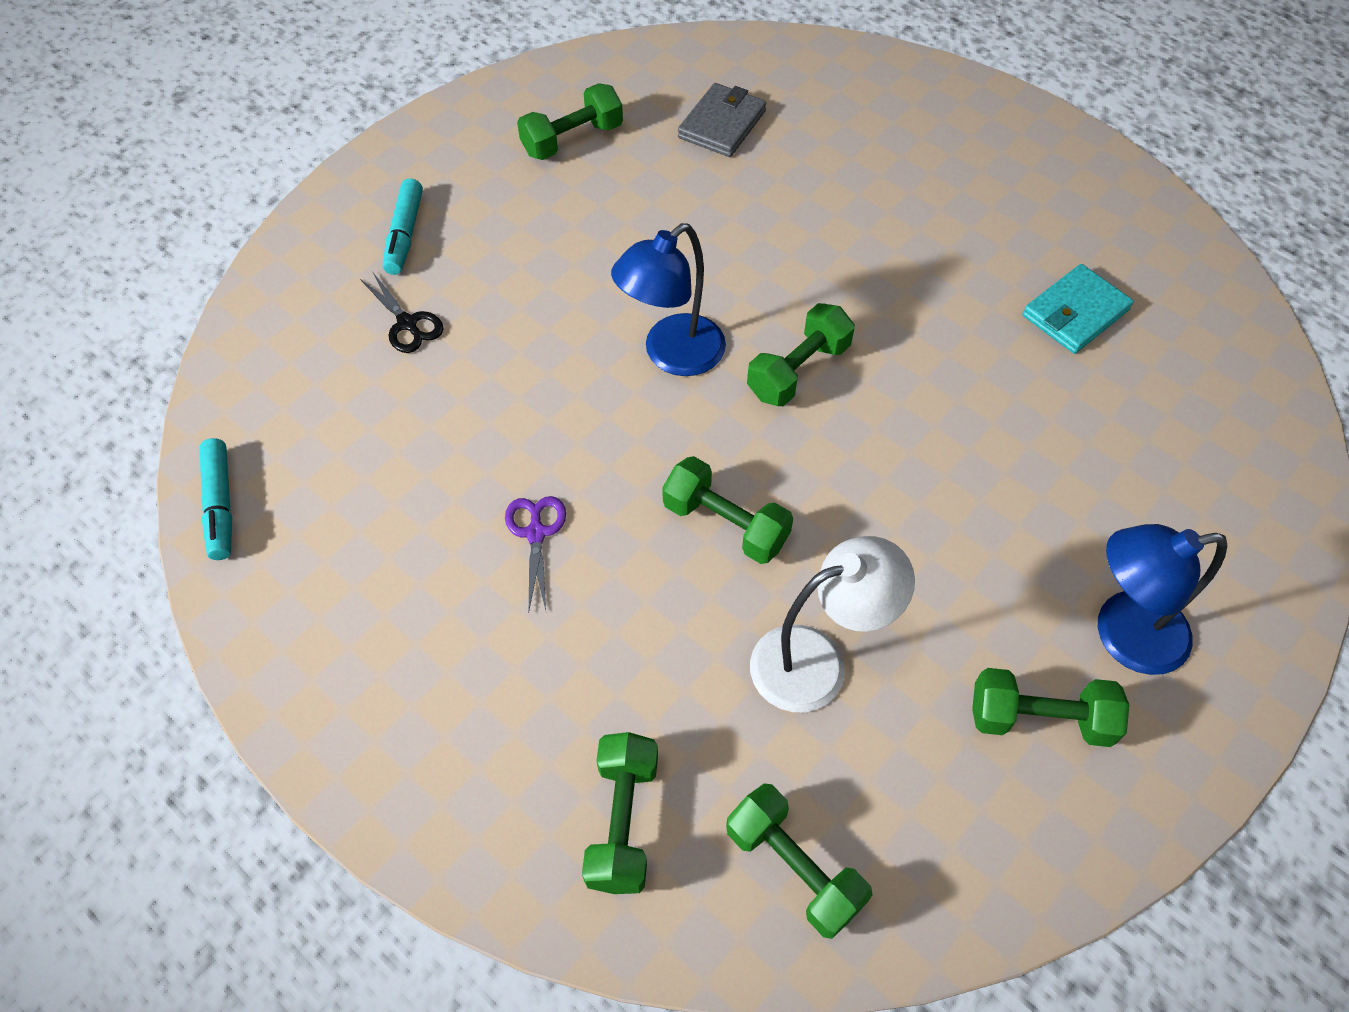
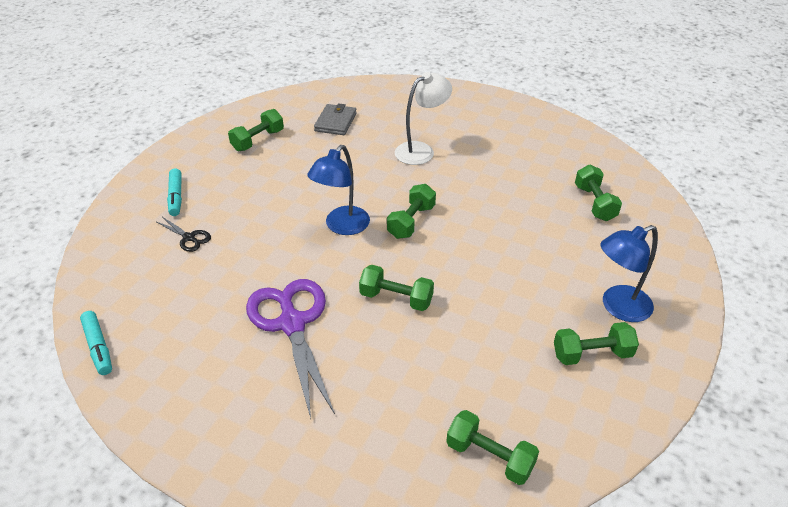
camera: 15 degrees left, 15 degrees down
(536, 533) = (292, 324): purple scissors -> purple scissors, size x2.27
(622, 821) = (386, 457): green dumbbell -> green dumbbell (594, 203)
(817, 661) = (467, 353): white lamp -> white lamp (421, 150)
(1075, 313) = (540, 173): turquoise wallet -> none

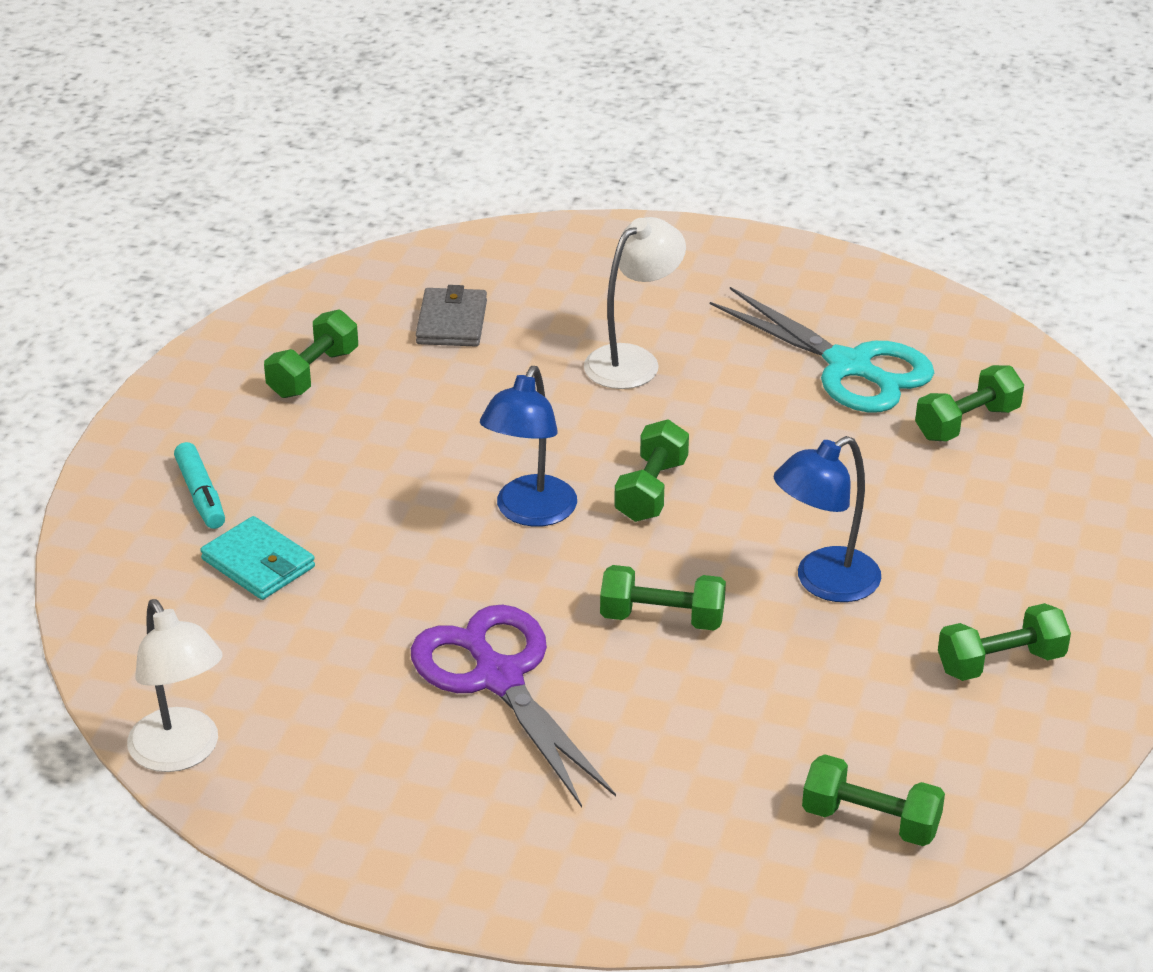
camera: 10 degrees left, 5 degrees down
(98, 347) = (181, 753): turquoise marker -> white lamp
(189, 238) = (258, 563): black scissors -> turquoise wallet
(535, 165) = (849, 366): none -> turquoise scissors
(594, 203) = (967, 423): green dumbbell -> green dumbbell turned 75 degrees clockwise
(618, 307) = (1032, 588): blue lamp -> blue lamp (824, 583)

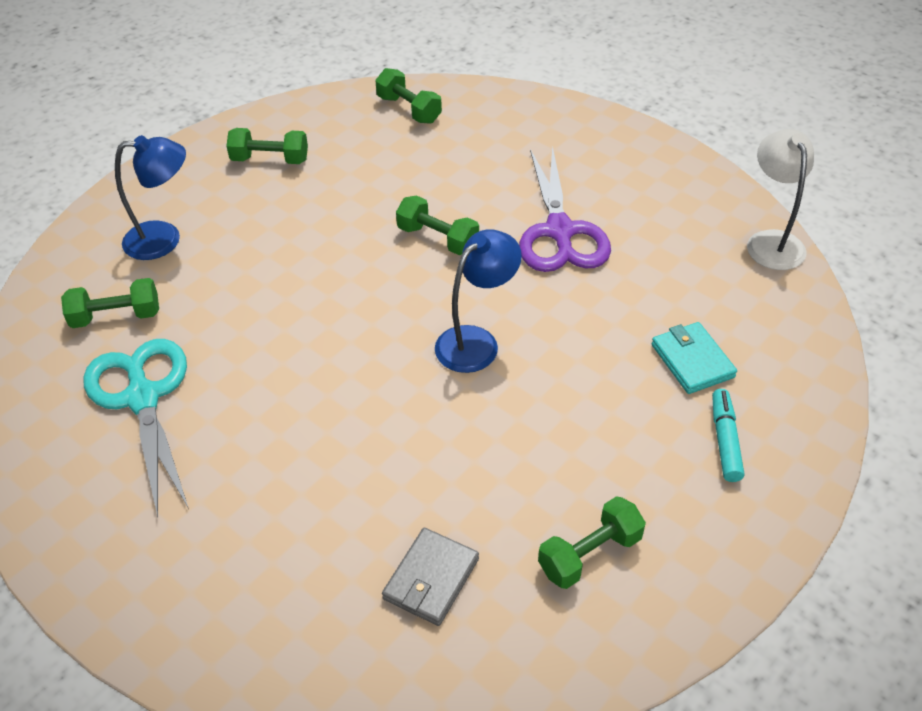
camera: 155 degrees left, 10 degrees up
(633, 360) = (302, 467): white lamp -> none
(651, 490) = (379, 332): green dumbbell -> none
(824, 583) = (322, 232): blue lamp -> blue lamp (164, 239)

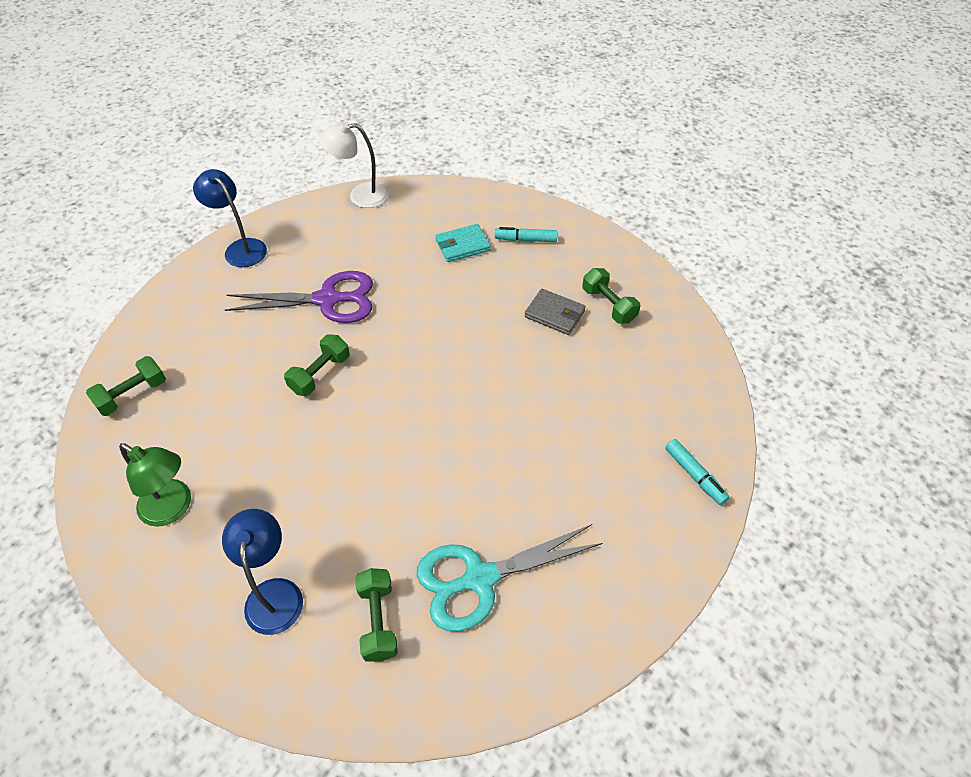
camera: 90 degrees left, 5 degrees up
(248, 649) = (694, 475): none -> turquoise marker
(270, 160) = (173, 508): green dumbbell -> green lamp
(431, 579) = (633, 379): grey wallet -> grey wallet (554, 314)
(476, 341) = (435, 352): blue lamp -> blue lamp (240, 248)

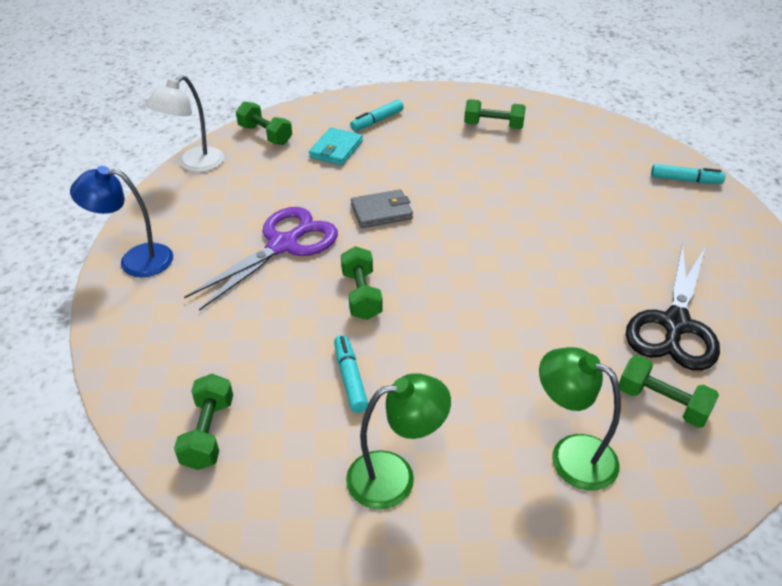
camera: 45 degrees left, 10 degrees down
(236, 426) = (350, 378): none -> turquoise marker
(274, 593) = (571, 454): blue lamp -> green lamp
(434, 200) = (265, 135): none -> green dumbbell
(480, 578) = (675, 324): turquoise scissors -> black scissors
(554, 314) = (468, 151): grey wallet -> grey wallet (381, 212)

